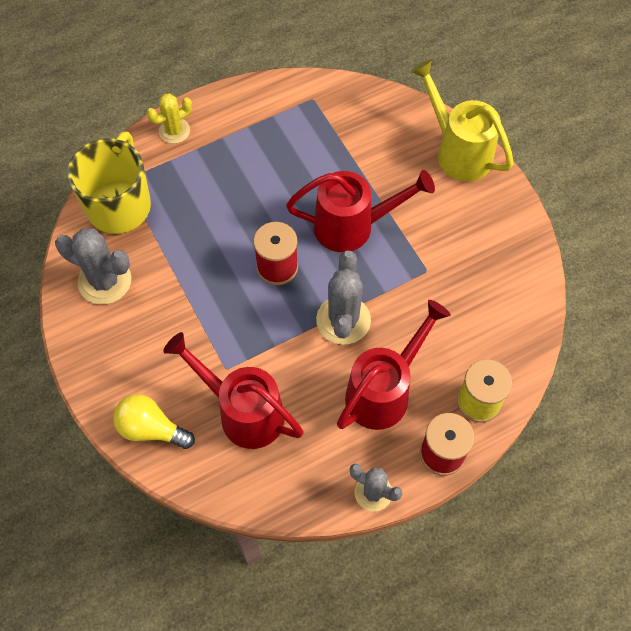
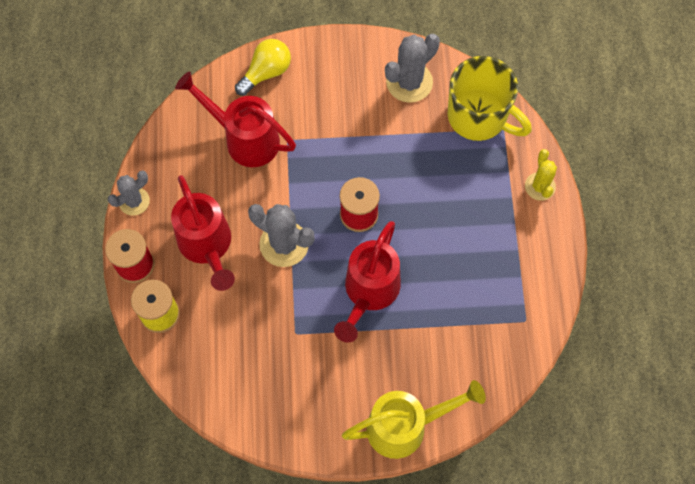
camera: 115 degrees right, 5 degrees up
(243, 412) = (245, 139): red watering can -> red watering can turned 120 degrees counterclockwise

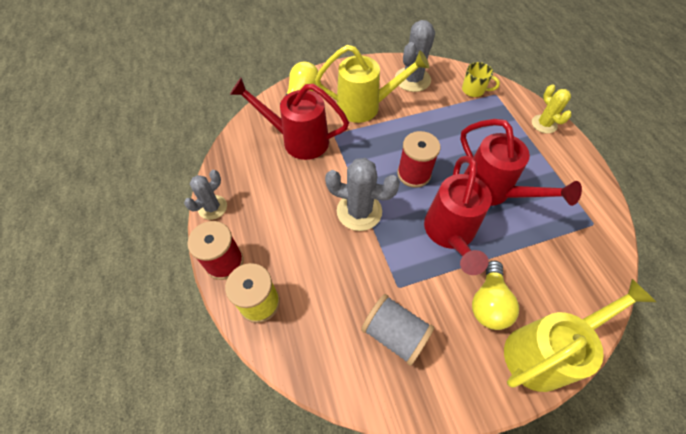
camera: 15 degrees left, 10 degrees down
(207, 246) = (289, 229): red watering can -> red watering can (492, 190)
(276, 375) = (394, 334): none -> grey spool
(336, 109) = (365, 107): none -> yellow watering can
(375, 371) = (488, 303): none -> yellow light bulb
(479, 117) = (474, 90): yellow mug -> yellow mug, size x0.49

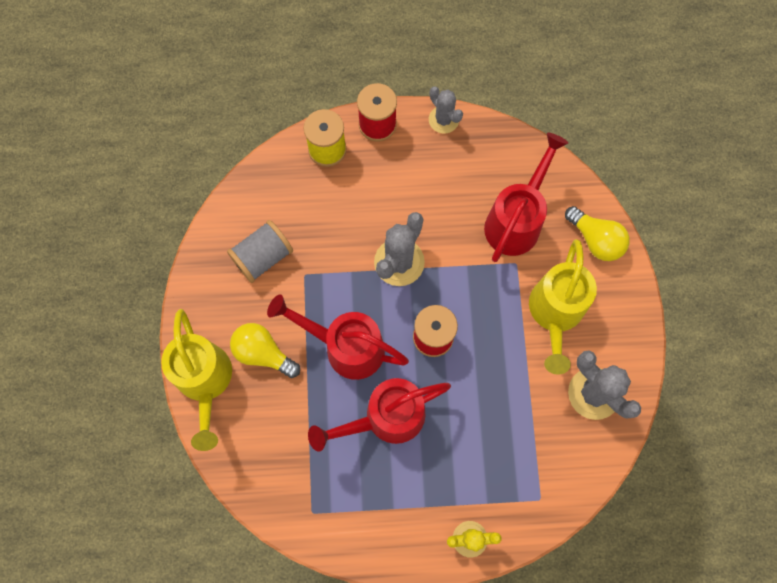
camera: 105 degrees right, 15 degrees up
(474, 90) = (554, 471): yellow mug -> none

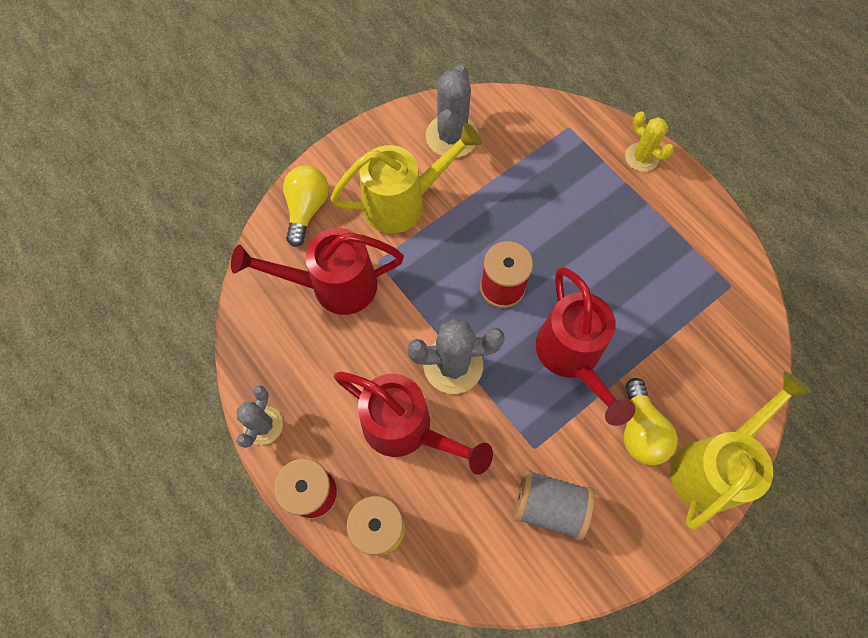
camera: 125 degrees left, 5 degrees down
(386, 418) = (604, 279): red watering can -> red watering can (406, 428)

